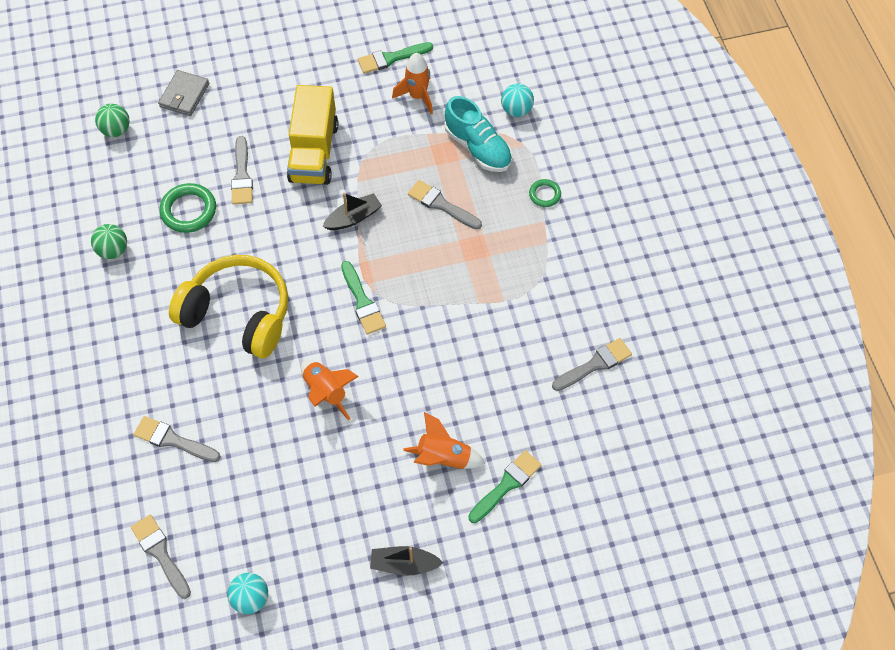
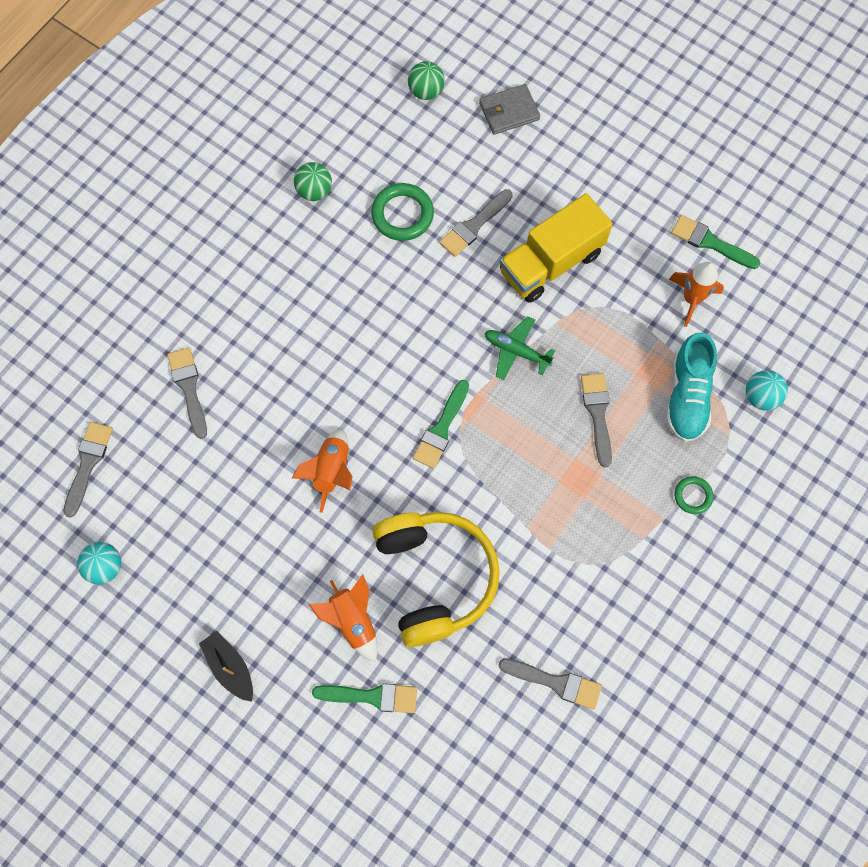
camera: 50 degrees right, 10 degrees up
(238, 314) = (342, 338): yellow headphones -> yellow headphones (435, 577)
(353, 217) = (516, 351): black boat -> green plane

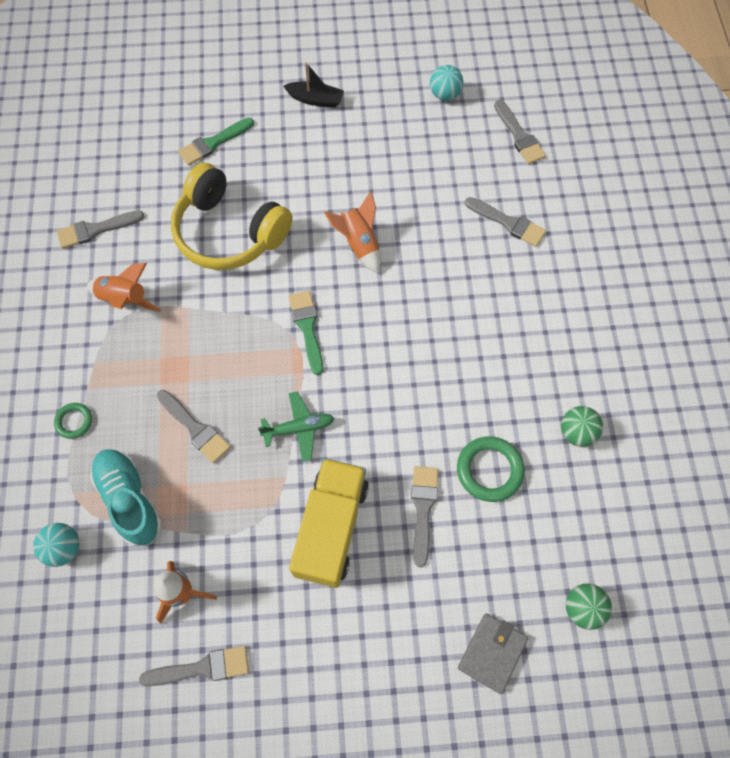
camera: 140 degrees right, 5 degrees down
(352, 621) = (262, 172): orange rocket -> orange rocket (124, 300)
(710, 242) = (202, 668): green brush -> grey brush

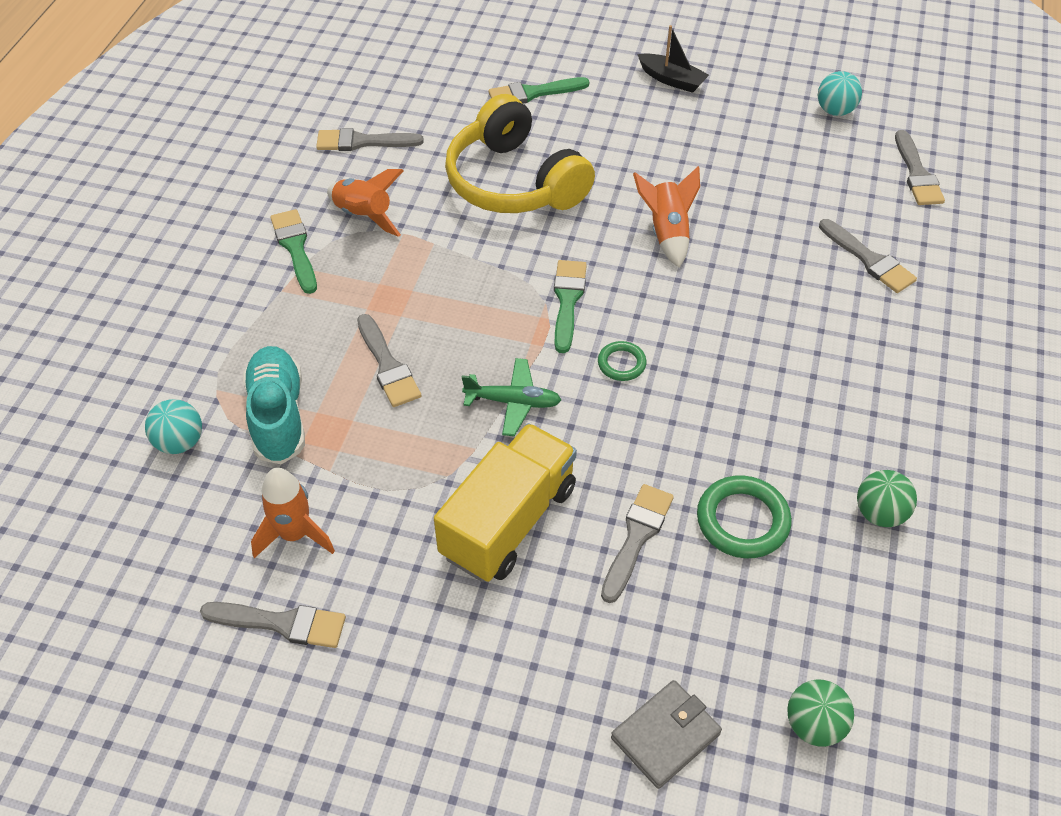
camera: 20 degrees right, 15 degrees down
(74, 421) = (252, 319): green ring -> green ring (621, 363)
(82, 346) = (295, 248): none -> green brush

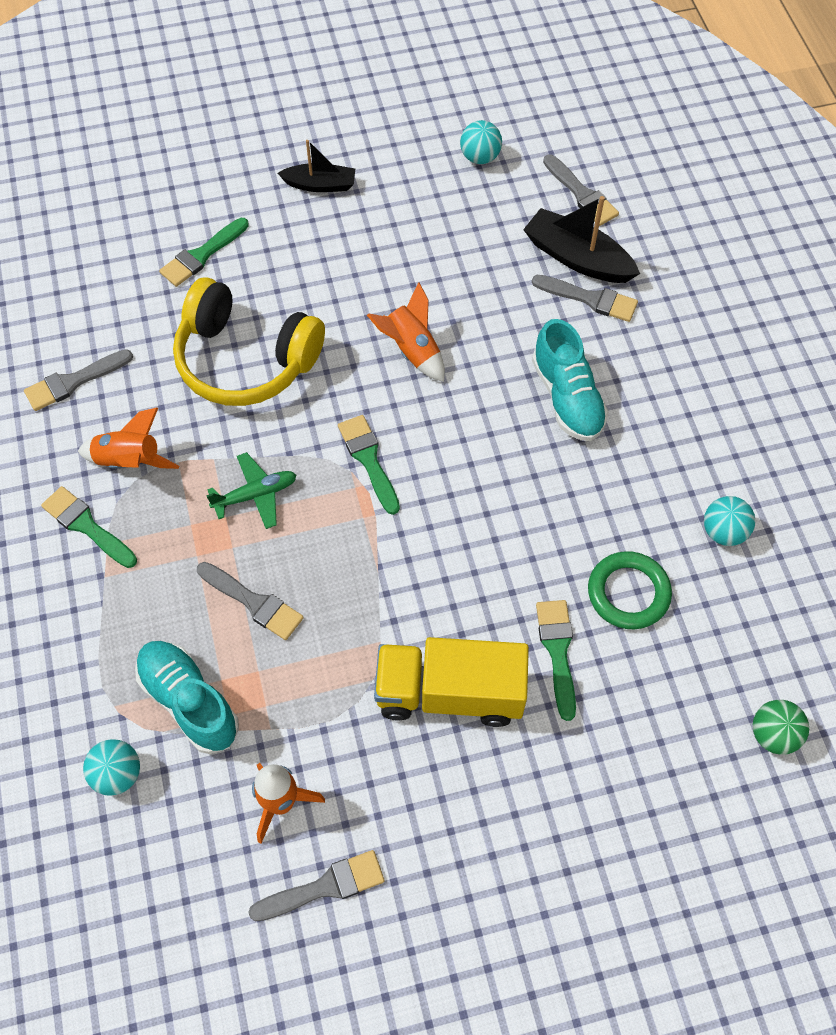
camera: 30 degrees left, 10 degrees up
(508, 521) = (449, 693): yellow truck -> yellow truck turned 90 degrees counterclockwise
(513, 402) = (384, 582): green plane -> green plane (255, 495)
(621, 363) = (451, 498): green ring -> none
(636, 537) = (557, 651): grey brush -> green brush
(665, 736) = (676, 805): grey wallet -> none
(792, 330) = (567, 397): none -> turquoise shoe
(878, 222) = (577, 258): none -> black boat
(879, 513) = (723, 532): green ball -> turquoise ball

